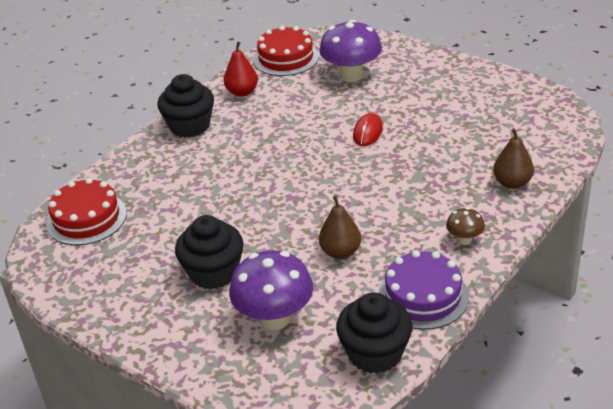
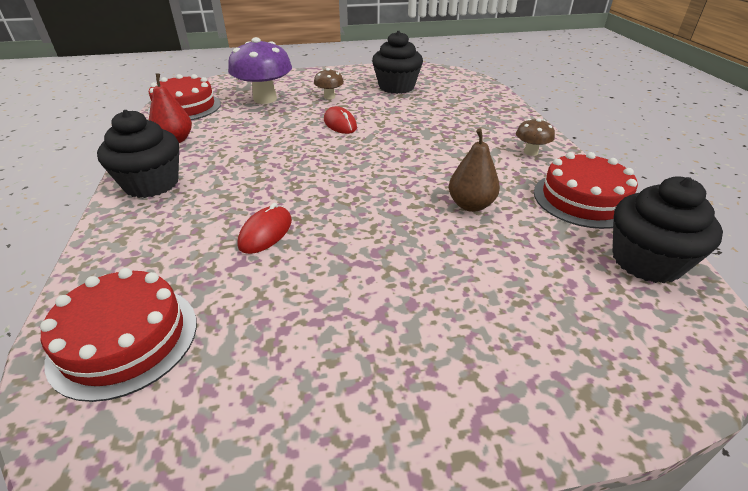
camera: 50 degrees left, 0 degrees up
(204, 198) = (265, 232): none -> red mouse
(213, 273) = (393, 293): black cupcake -> black cupcake (396, 87)
(274, 318) = (525, 293): purple mushroom -> none
(404, 96) = (329, 97): none -> brown mushroom
(423, 296) = (583, 199): purple cake -> red cake
(512, 183) = (490, 111): brown pear -> none

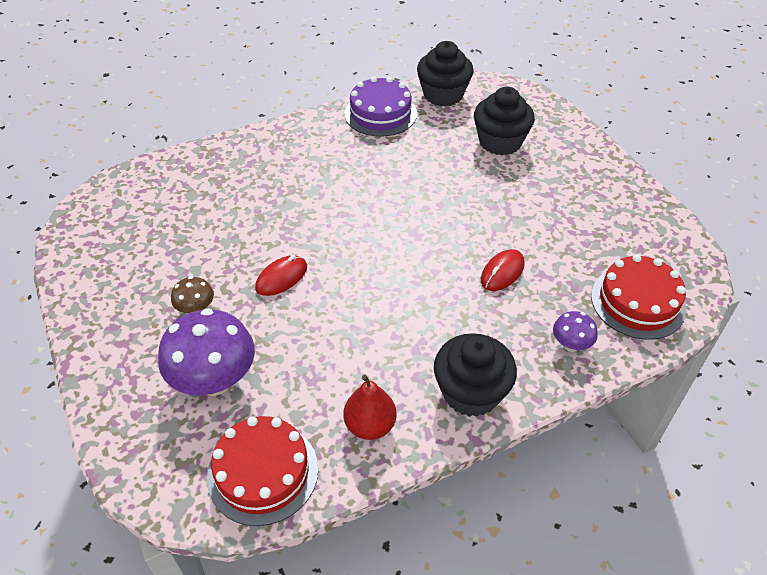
camera: 105 degrees left, 10 degrees up
(132, 255) = (570, 345): none -> purple mushroom
(265, 232) = (502, 272): red mouse -> red mouse turned 60 degrees counterclockwise
(396, 87) = (151, 249): black cupcake -> black cupcake (500, 142)
(470, 205) = (412, 166): brown pear -> none
(530, 152) = (311, 137): brown mushroom -> none
(583, 199) = (380, 113): red cake -> purple cake

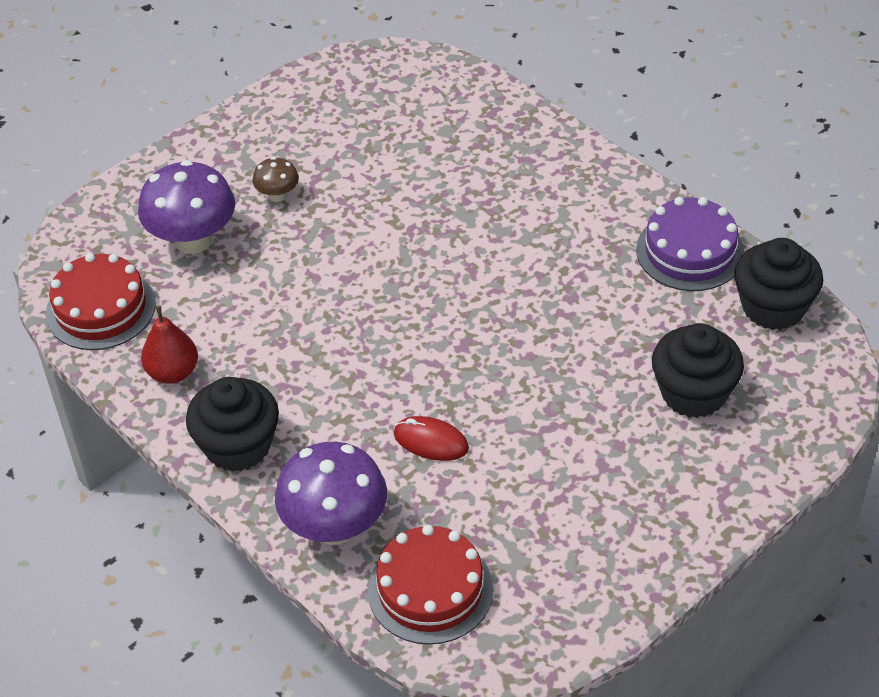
camera: 75 degrees right, 0 degrees up
(281, 277) = (347, 246): red mouse -> none
(570, 345) = (335, 527): purple mushroom -> purple mushroom, size x2.03

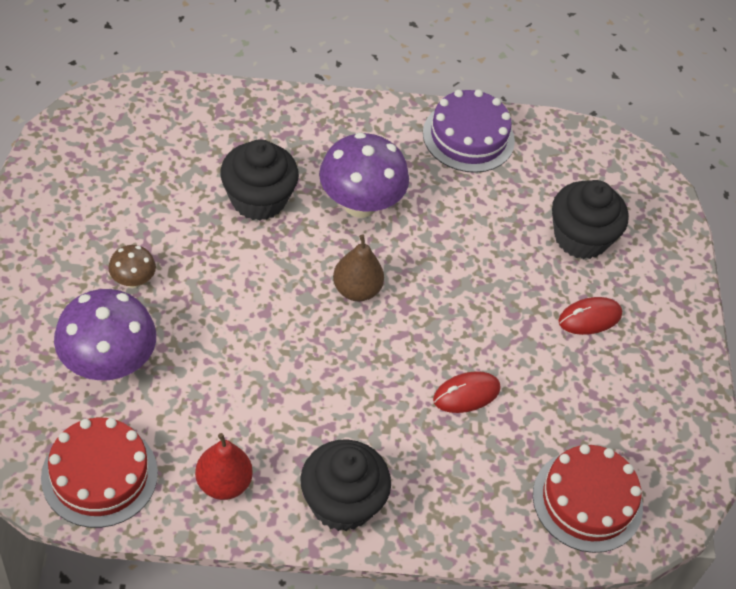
camera: 55 degrees left, 5 degrees up
(335, 527) = (478, 508): purple mushroom -> purple mushroom (360, 204)
(438, 307) = (356, 290): none -> brown pear
(617, 459) = (589, 318): none -> red mouse
(773, 307) = (559, 144): black cupcake -> black cupcake (258, 199)

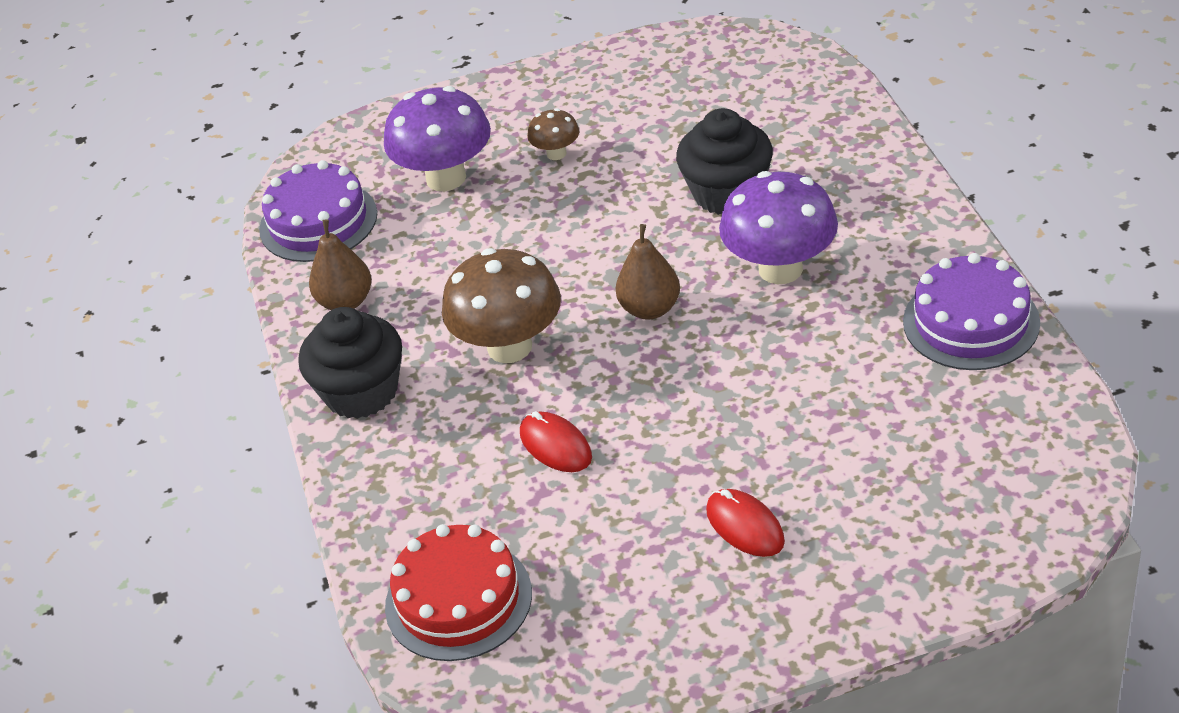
camera: 85 degrees right, 10 degrees down
(99, 475) = (318, 221): red cake -> purple cake
(223, 483) = (346, 302): red pear -> brown pear
(347, 387) = (509, 347): none -> brown mushroom
(580, 238) = (878, 479): black cupcake -> none

